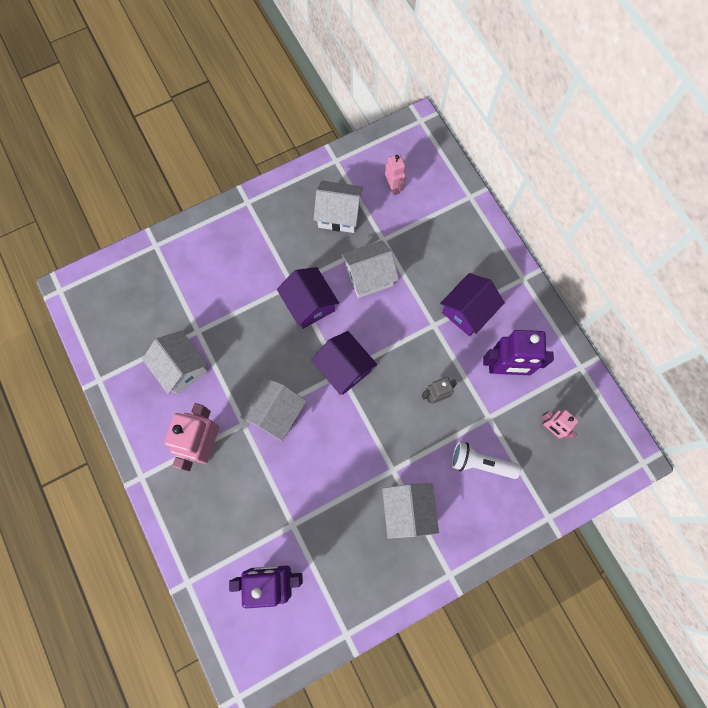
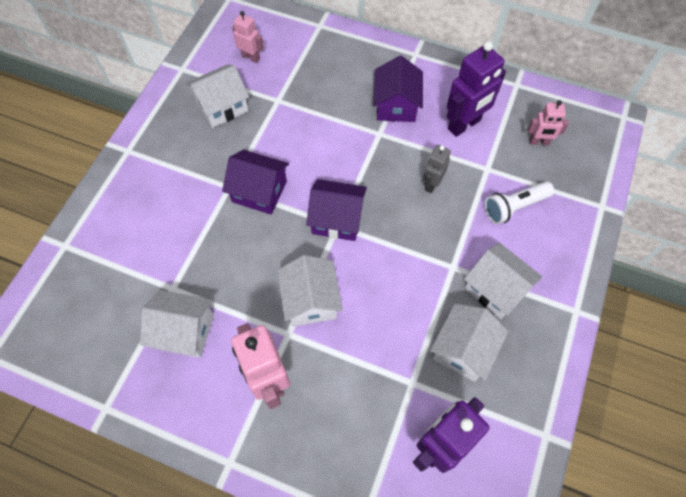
camera: 40 degrees left, 10 degrees down
(369, 276) = (292, 134): white house -> white house (463, 349)

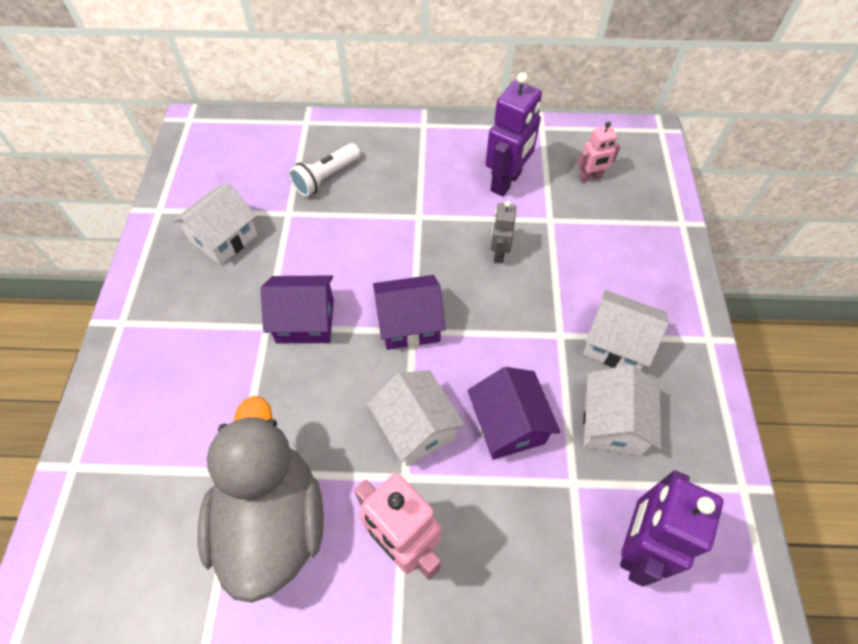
camera: 20 degrees left, 5 degrees down
(184, 331) = (273, 521): white house -> grey duck
(251, 57) = (238, 175): pink robot -> none
(396, 105) = (424, 182): purple house -> purple house (508, 424)
(514, 207) = (596, 251): white flashlight -> white flashlight (326, 178)

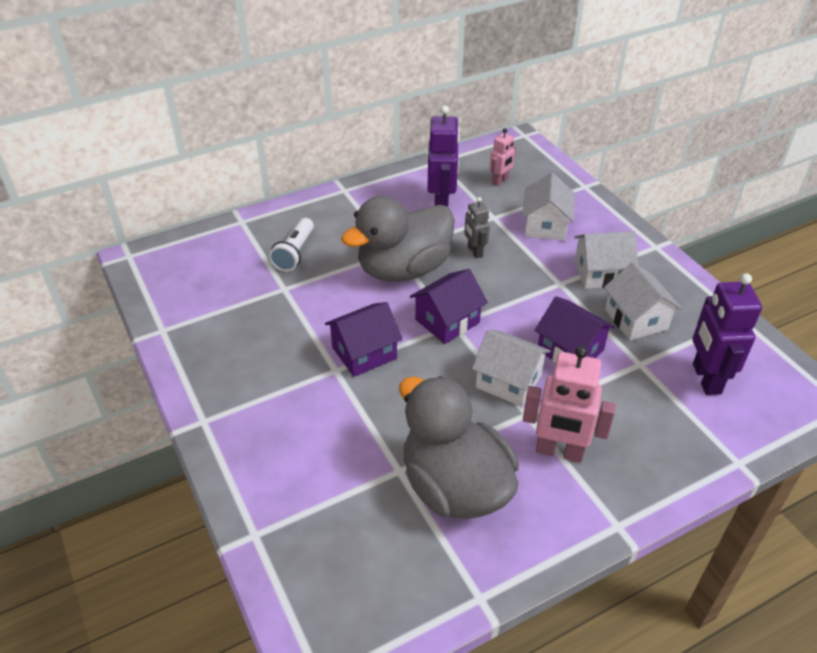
camera: 30 degrees left, 15 degrees down
(224, 238) = (243, 326): white house -> white house (545, 226)
(412, 242) = (403, 269): none -> grey duck

